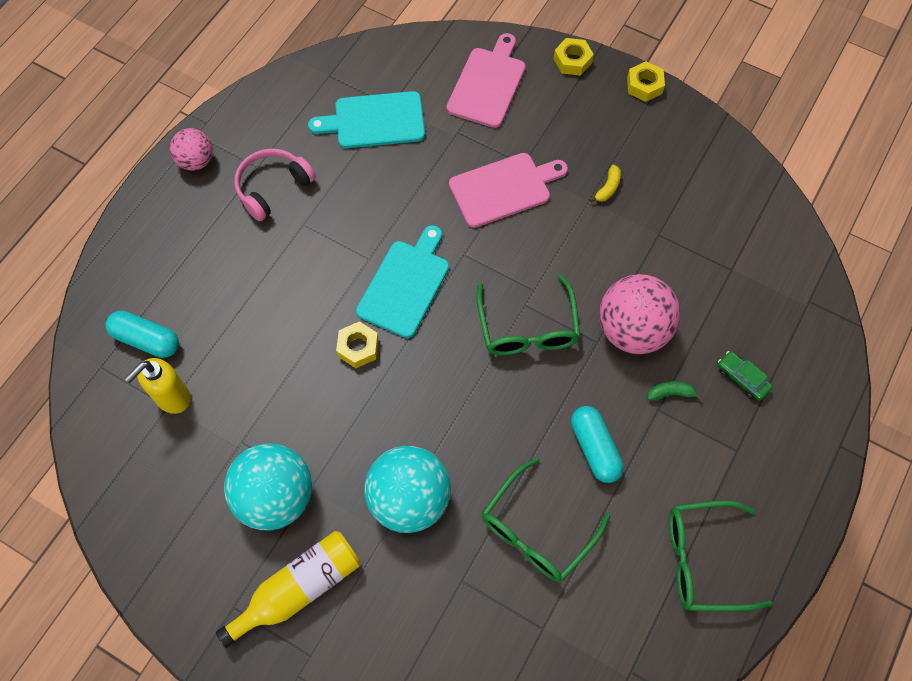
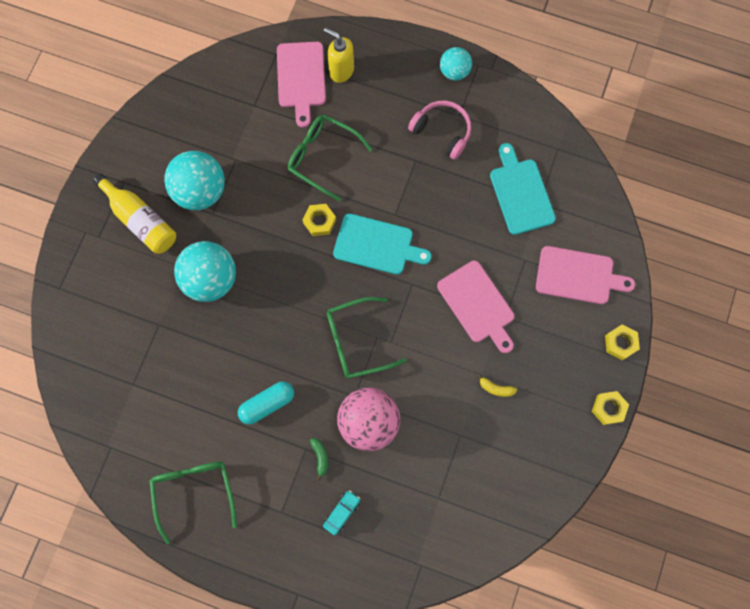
camera: 80 degrees right, 10 degrees up
(146, 339) = (301, 78): turquoise capsule -> pink cutting board
(172, 398) = (261, 107): yellow soap dispenser -> yellow soap dispenser (341, 71)
(196, 161) = (454, 71): pink ball -> turquoise ball
(537, 530) = (200, 370): green glasses -> green glasses (322, 157)
(742, 378) = (342, 512): green car -> turquoise car

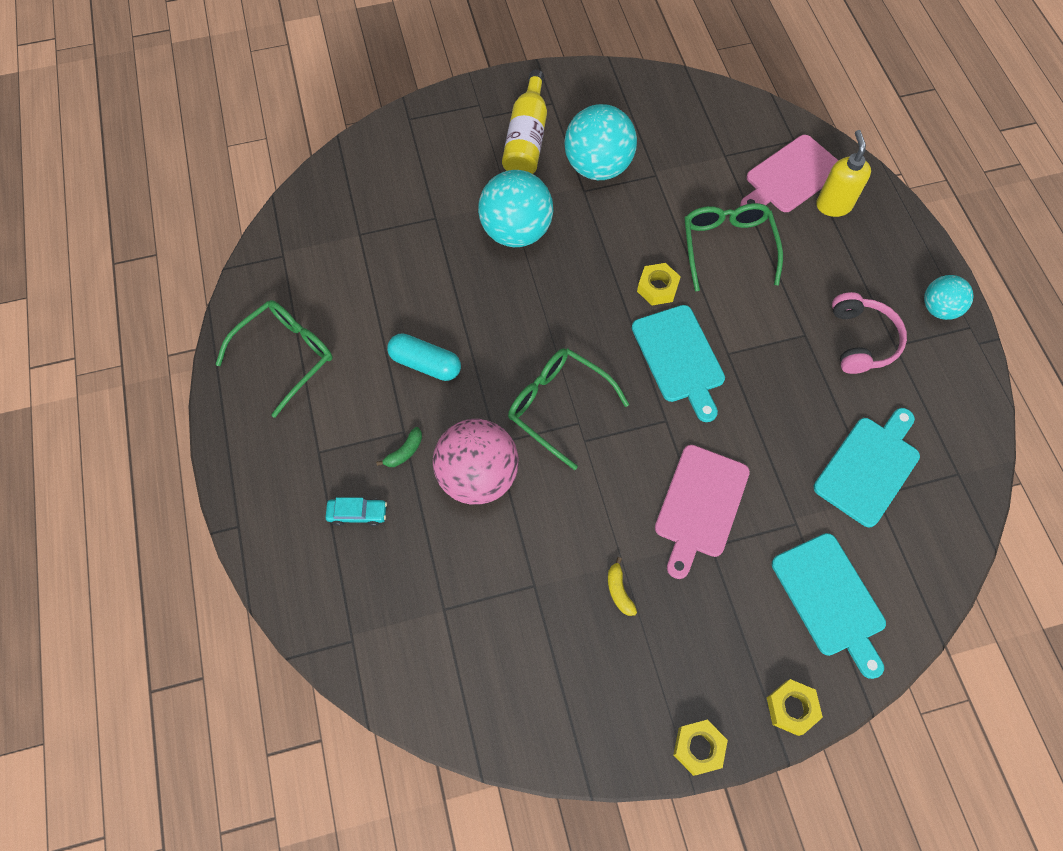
camera: 55 degrees right, 10 degrees down
(578, 275) = (830, 599): pink cutting board -> turquoise cutting board

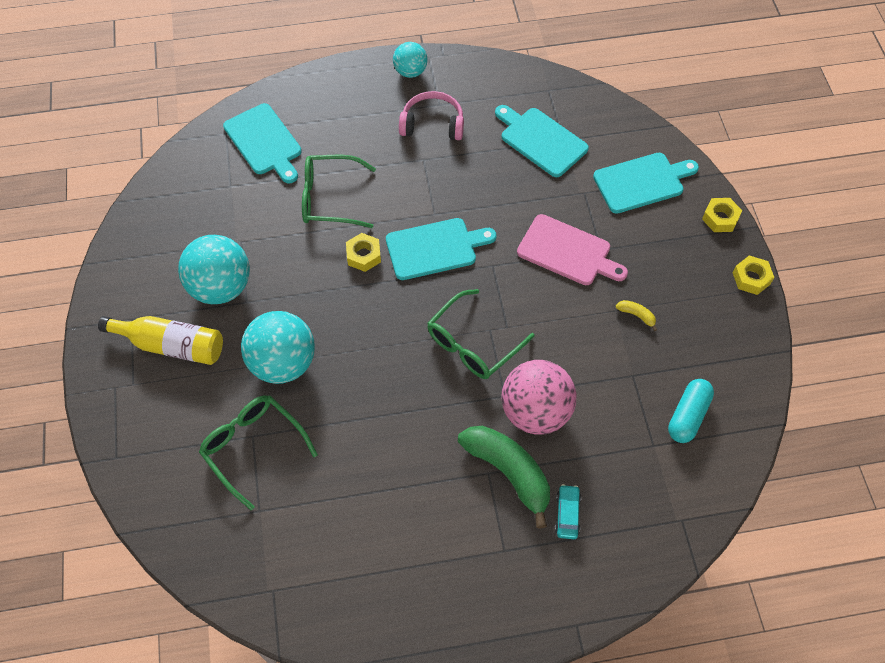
camera: 85 degrees left, 5 degrees down
(286, 356) = (396, 584): green glasses -> green glasses (253, 448)
(404, 452) = (509, 472): green banana -> green banana, size x2.44
(425, 364) = (419, 451): turquoise capsule -> turquoise capsule (688, 416)
(619, 591) = (637, 315): yellow banana -> yellow banana turned 135 degrees counterclockwise
(791, 176) = (264, 142): pink cutting board -> turquoise cutting board
(833, 205) = (300, 118): yellow soap dispenser -> none

